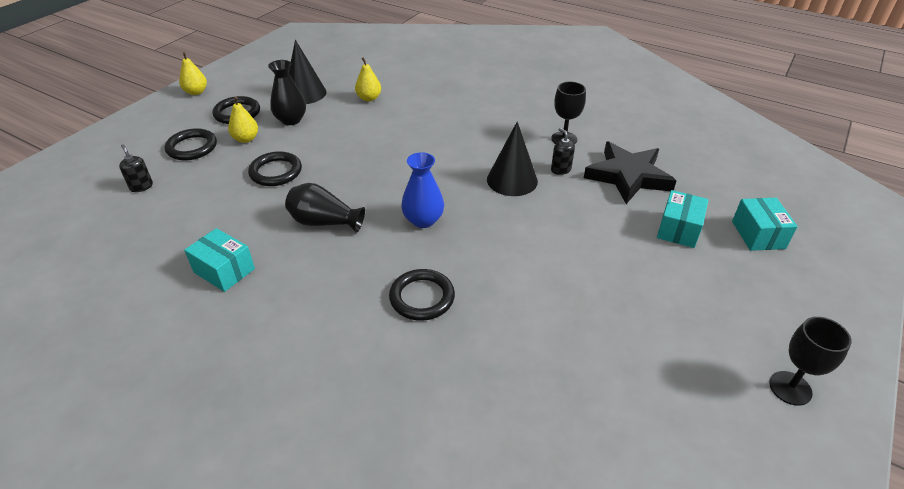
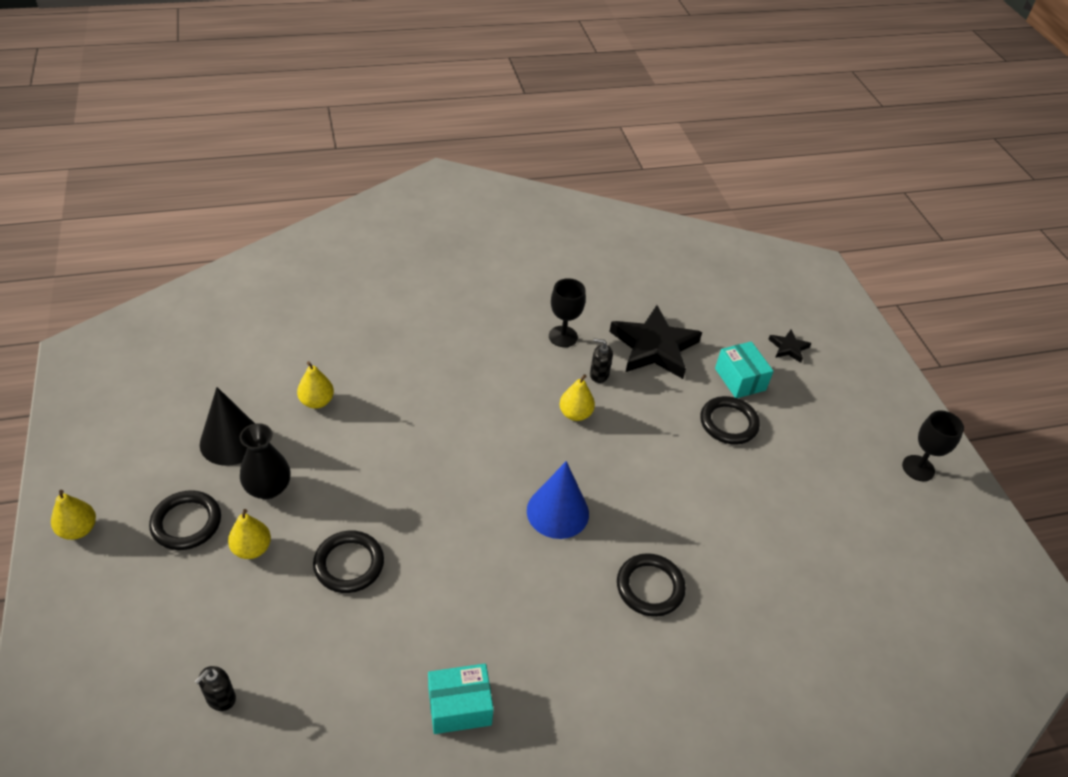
camera: 50 degrees left, 5 degrees up
(141, 186) = (220, 698): black soap dispenser -> black soap dispenser turned 60 degrees counterclockwise
(192, 147) = (202, 606): black ring -> black ring (728, 423)
(324, 222) = (477, 582): black vase -> none
(423, 220) = (557, 512): blue vase -> blue cone
(512, 180) = (575, 414): black cone -> yellow pear
(758, 235) = (788, 348): turquoise box -> black star

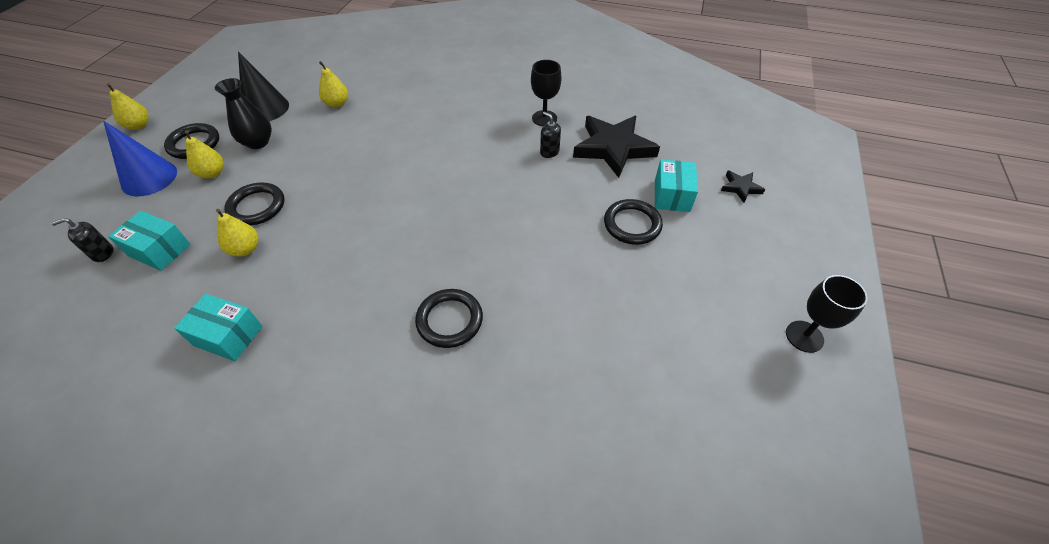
camera: 35 degrees right, 5 degrees up
(287, 662) = (159, 250): none -> turquoise box
(557, 512) = (429, 233): blue cone -> blue cone (149, 178)
(575, 414) = (506, 172): yellow pear -> yellow pear (245, 249)

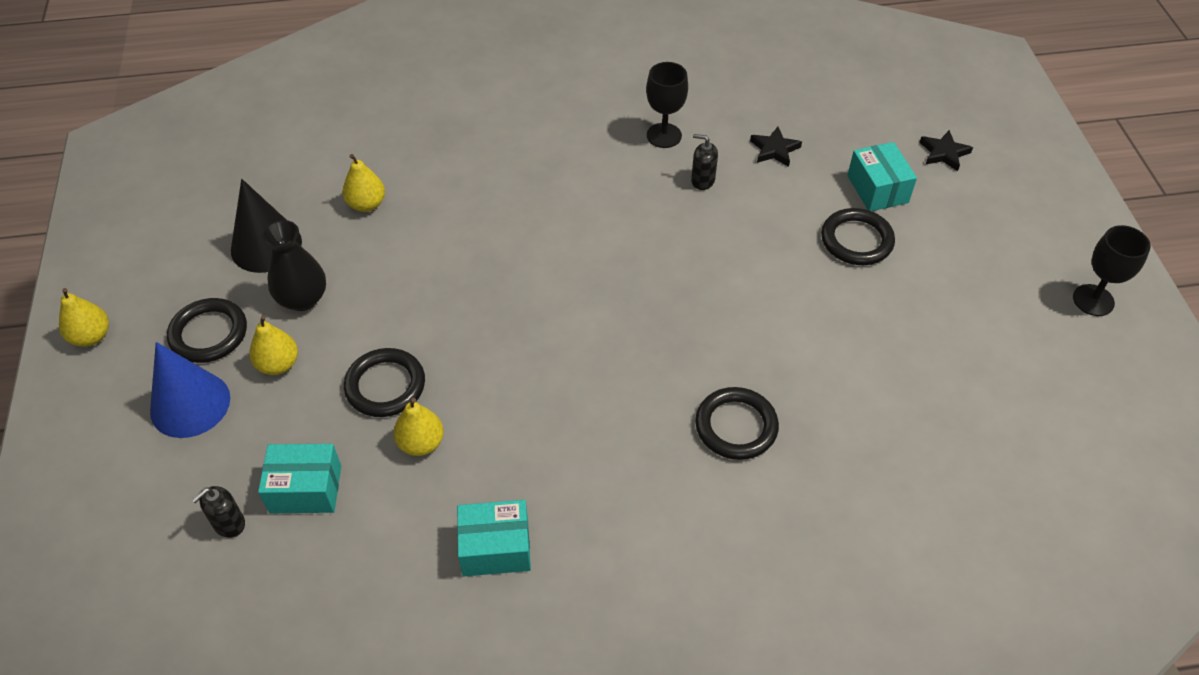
camera: 25 degrees left, 0 degrees up
(613, 148) = (774, 149): black star -> black star, size x0.46

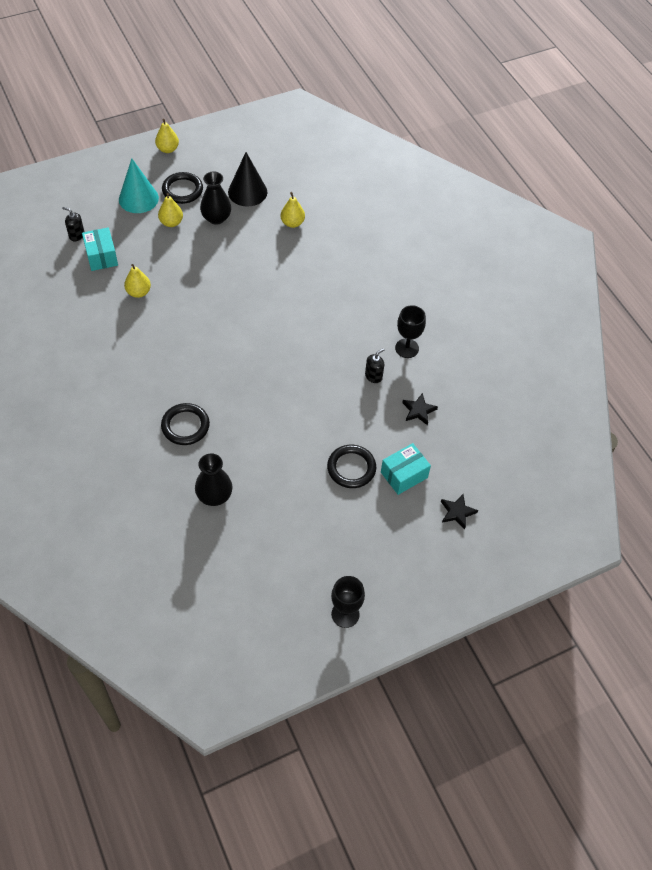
camera: 70 degrees right, 5 degrees up
(190, 404) = (138, 198): blue cone -> turquoise cone
(385, 386) = (170, 268): black ring -> none
(495, 548) = (85, 338): turquoise box -> none
(702, 180) = (373, 376): black soap dispenser -> black soap dispenser turned 45 degrees clockwise
(879, 412) = (214, 496): none -> black vase

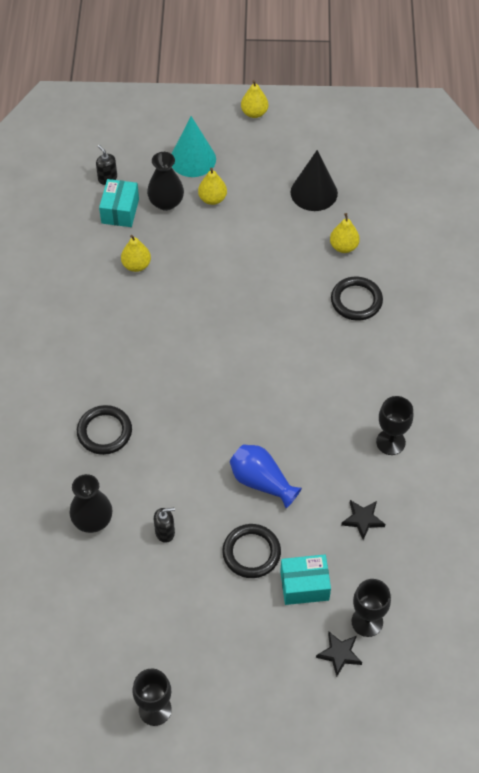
camera: 30 degrees right, 0 degrees up
(182, 190) = (244, 166): black ring -> black ring (356, 301)
(216, 218) = (263, 211): black vase -> black vase (166, 202)
(329, 414) = (261, 482): none -> blue vase
(373, 376) = (334, 459): black soap dispenser -> black soap dispenser (165, 532)
(463, 481) = (367, 621): none -> black goblet

